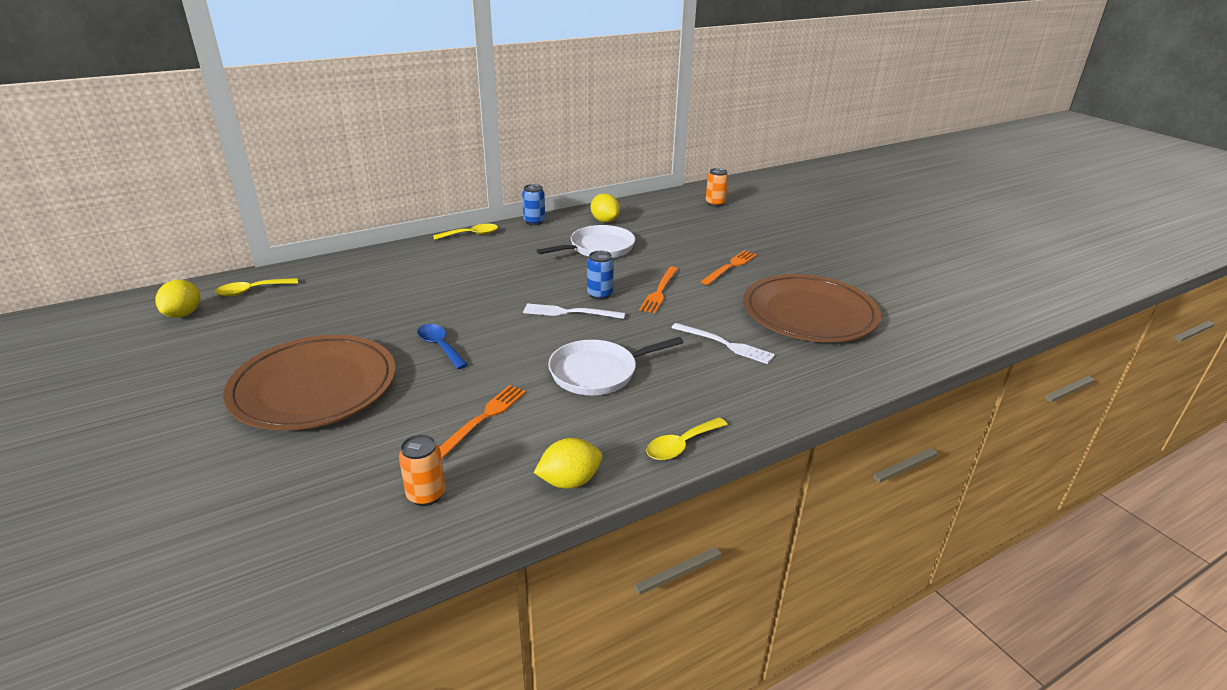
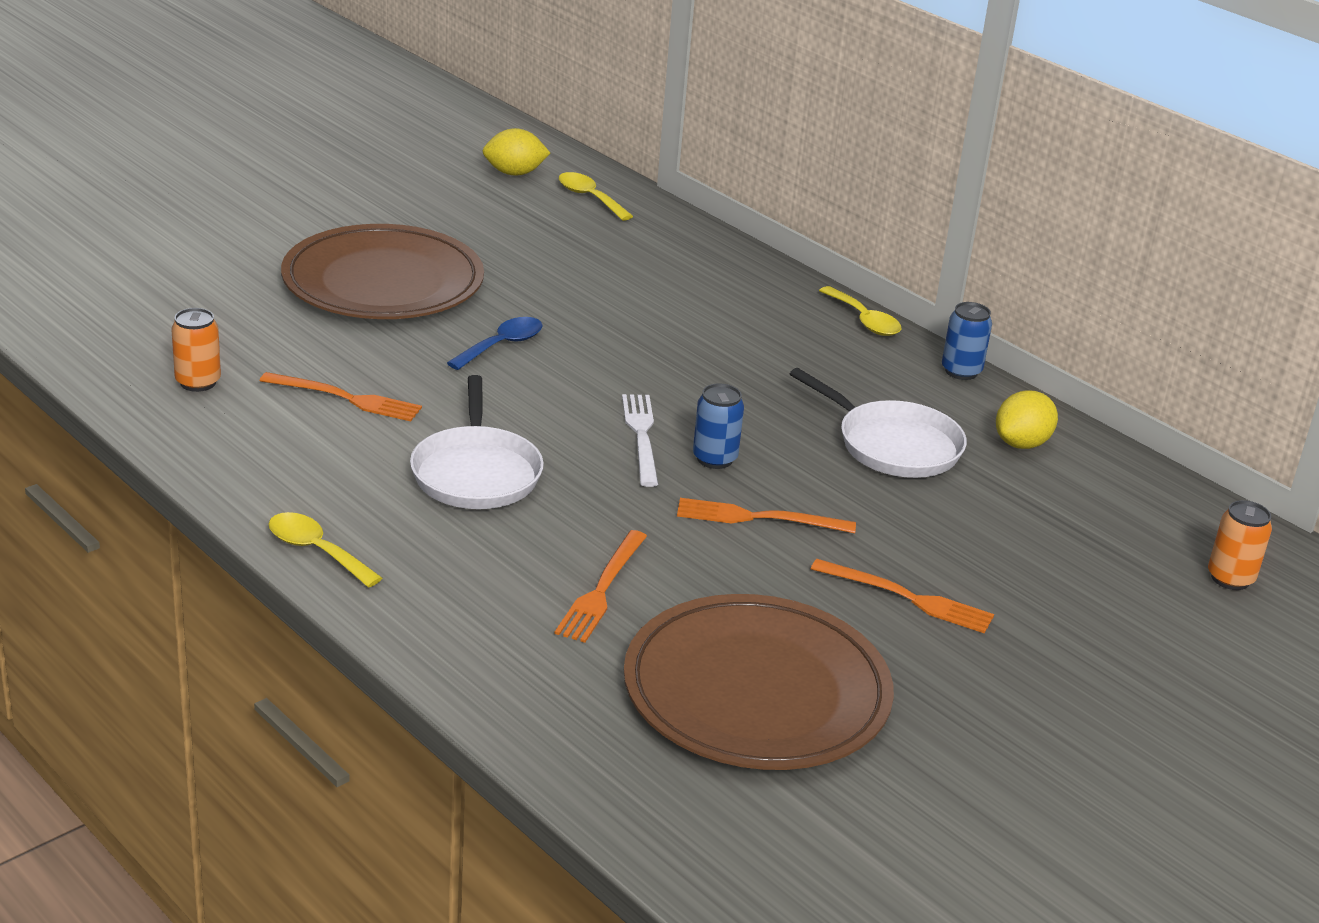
camera: 75 degrees right, 0 degrees up
(569, 481) = (231, 470): yellow lemon -> none
(597, 372) = (476, 473): white pan -> white pan turned 150 degrees counterclockwise
(725, 344) = (601, 589): white fork -> orange fork

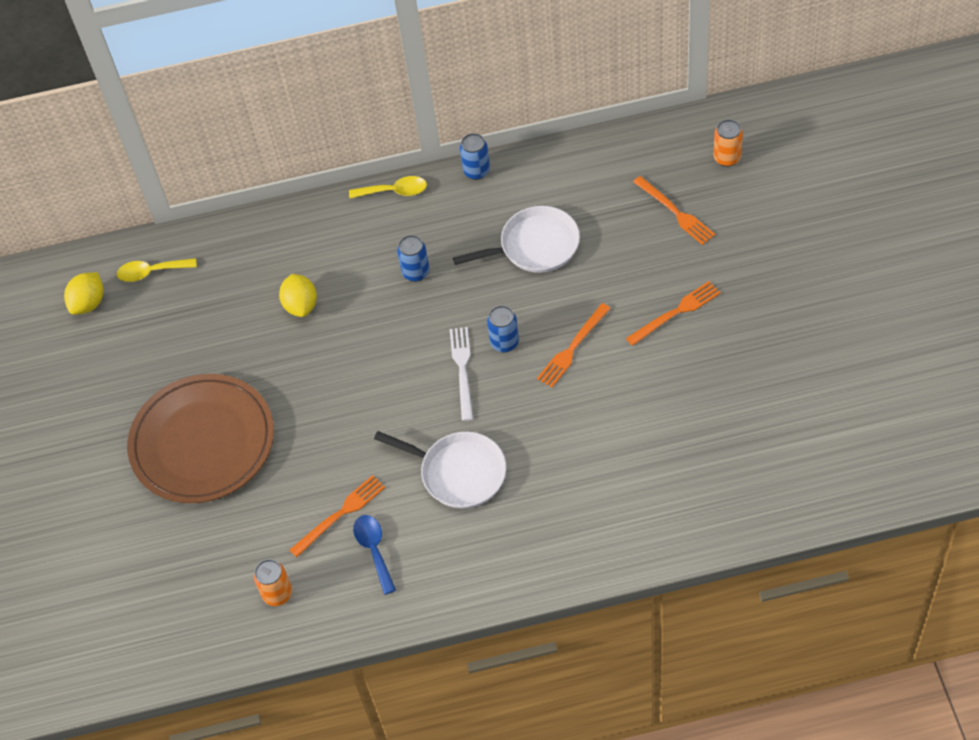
camera: 50 degrees left, 25 degrees up
(316, 551) = (499, 585): yellow spoon -> none
(502, 345) = (321, 403): blue spoon -> blue spoon (374, 550)
(601, 589) = (602, 454): orange fork -> orange fork (675, 212)
(641, 436) = (462, 370): white fork -> white fork turned 60 degrees clockwise
(756, 692) = (720, 420): brown plate -> none
(758, 365) = (416, 272): none -> blue can
(1021, 444) = (564, 182): yellow lemon -> yellow lemon (301, 305)

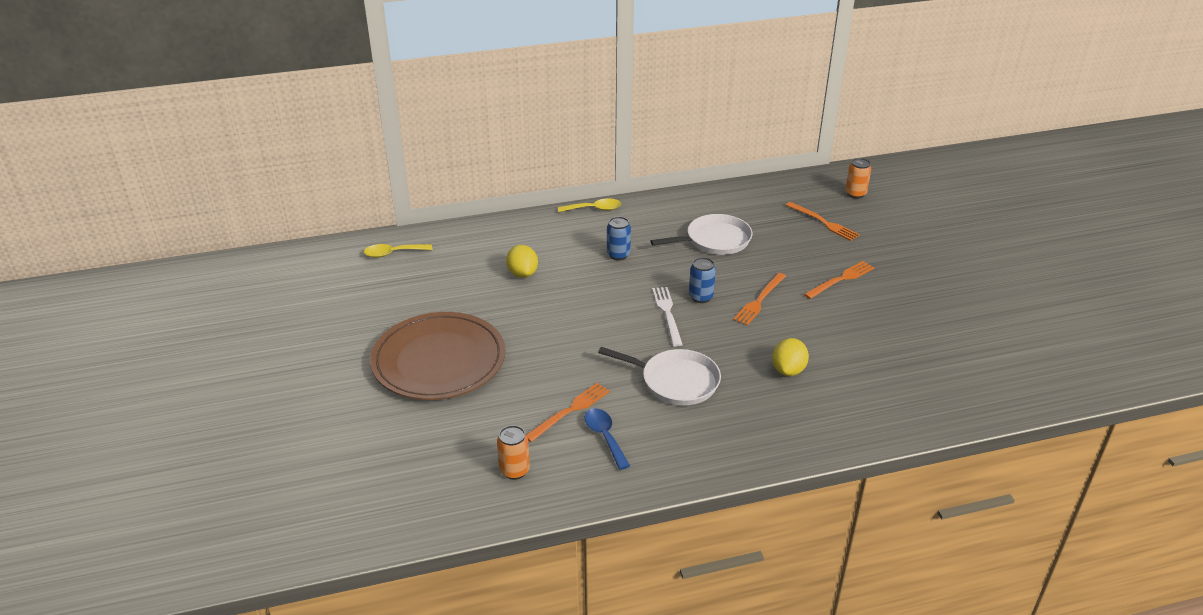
camera: 10 degrees left, 20 degrees down
(89, 303) = (338, 271): yellow lemon -> yellow lemon (788, 370)
(476, 171) = (659, 199): blue can -> none

